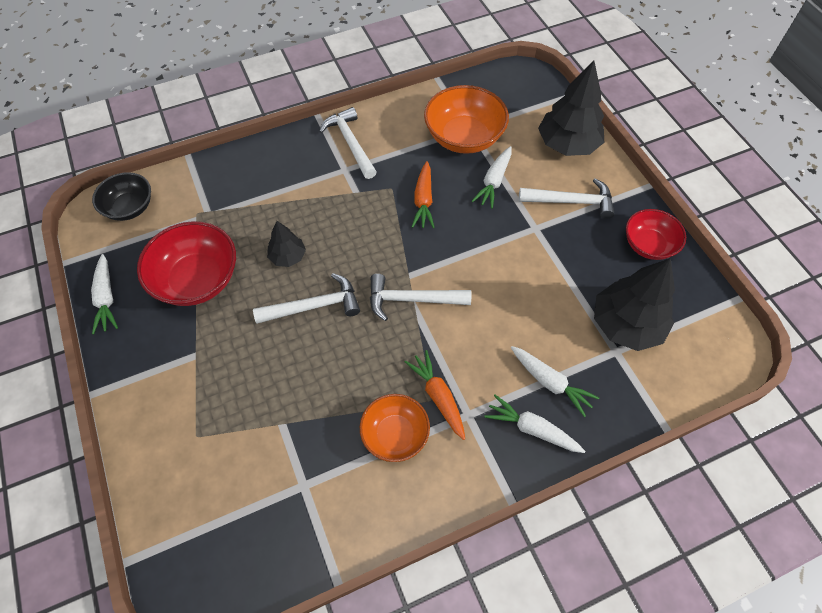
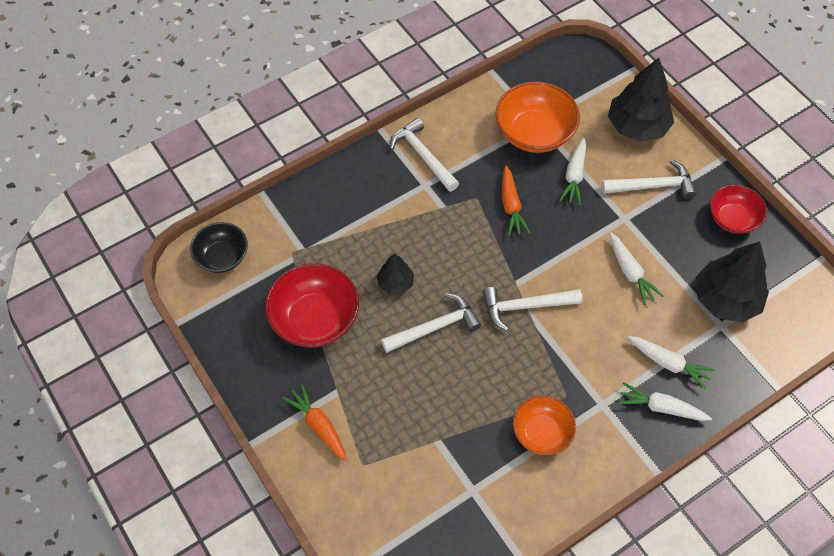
camera: 10 degrees left, 0 degrees up
(106, 298) = (232, 351): white carrot -> white carrot (630, 273)
(438, 396) = (572, 392): orange carrot -> orange carrot (319, 425)

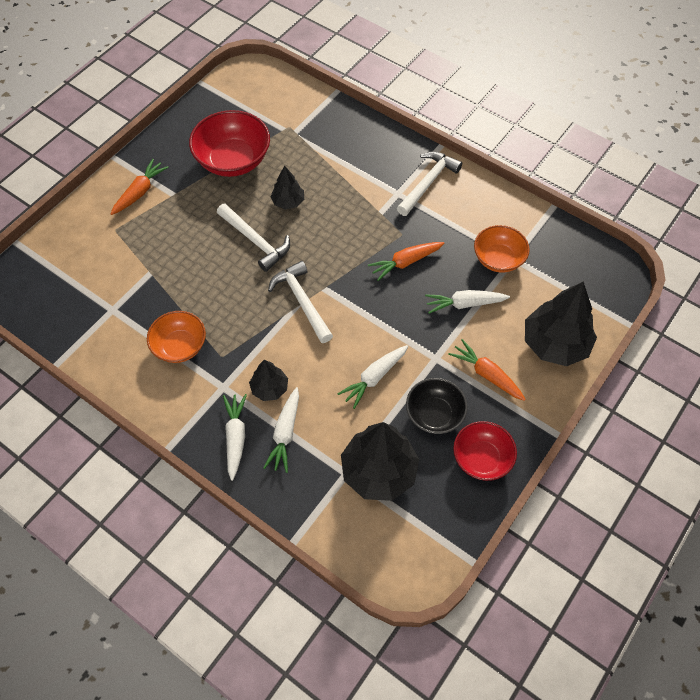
camera: 70 degrees right, 0 degrees up
(222, 257) = (267, 87): black bowl -> black bowl (434, 414)
(534, 133) = (498, 259): orange bowl -> orange bowl, size x0.64
(616, 363) = (269, 388): none -> black tree
(652, 186) = (486, 374): white hammer -> orange carrot

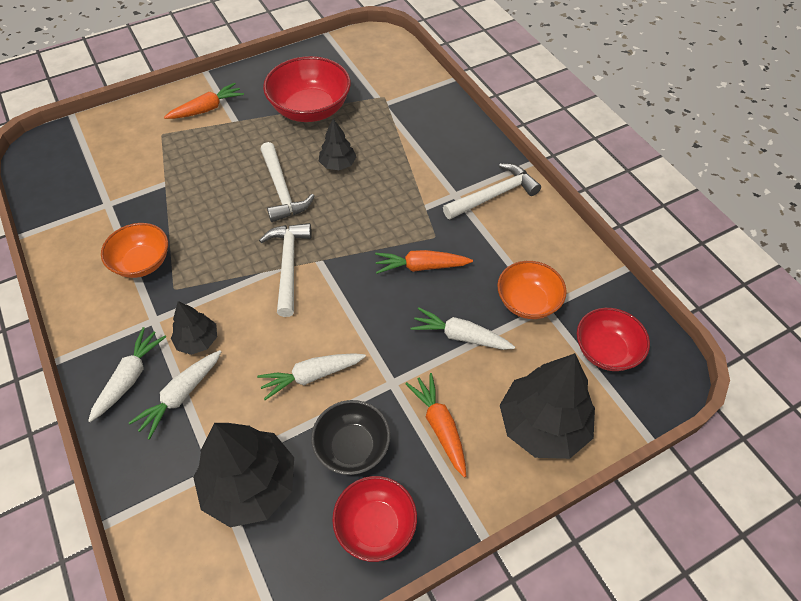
camera: 25 degrees right, 5 degrees down
(570, 273) = (606, 351): none -> red bowl

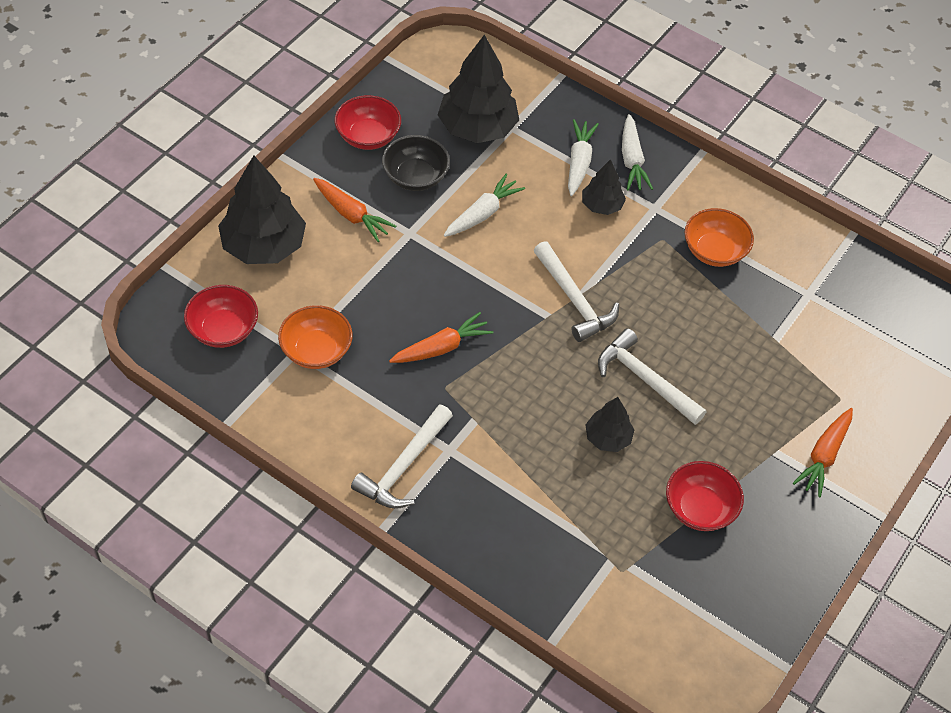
camera: 150 degrees right, 0 degrees up
(310, 109) = (700, 508): red bowl -> red bowl, size x0.64
(460, 336) = (368, 293): white carrot -> none

